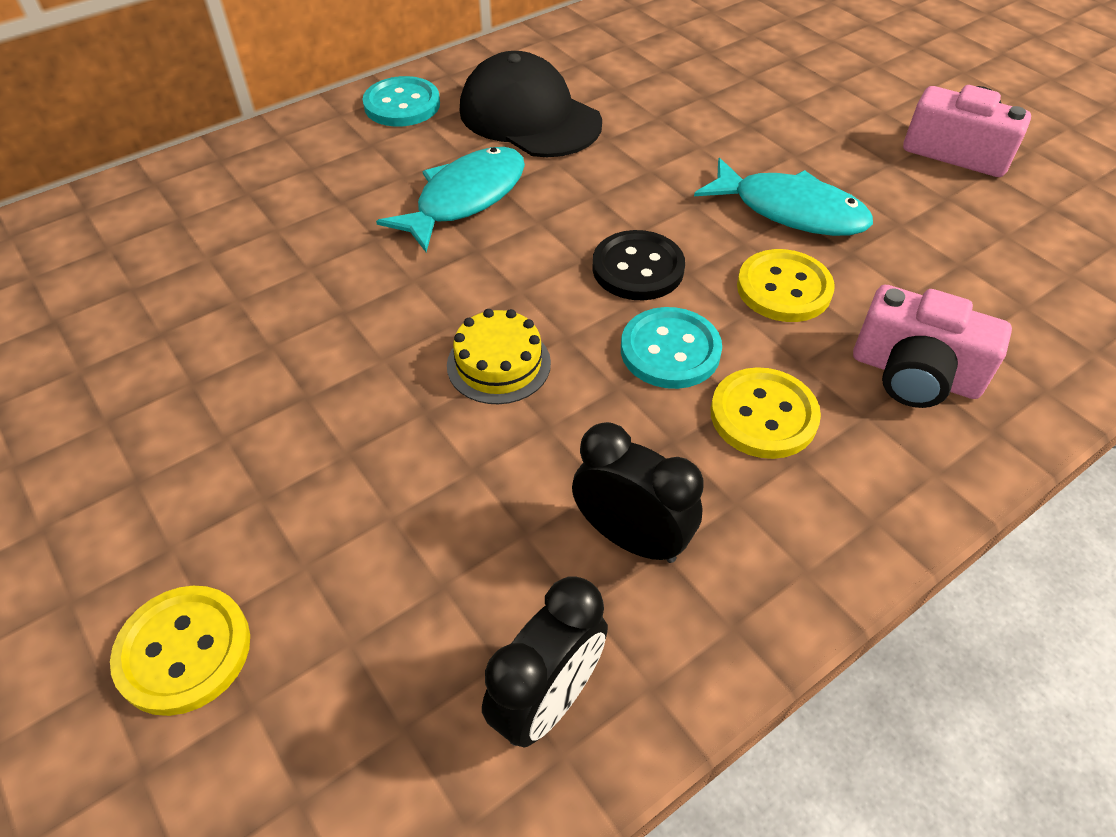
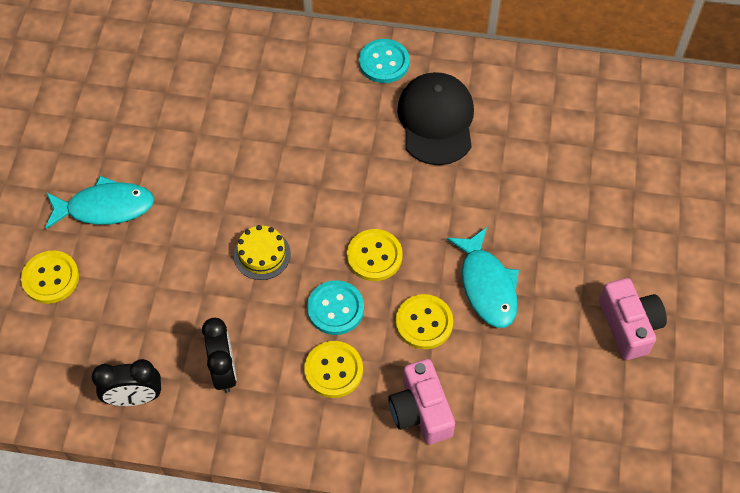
camera: 45 degrees right, 10 degrees up
(465, 199) = (346, 151): turquoise fish -> turquoise fish (105, 207)
(638, 268) = (374, 256): black button -> yellow button

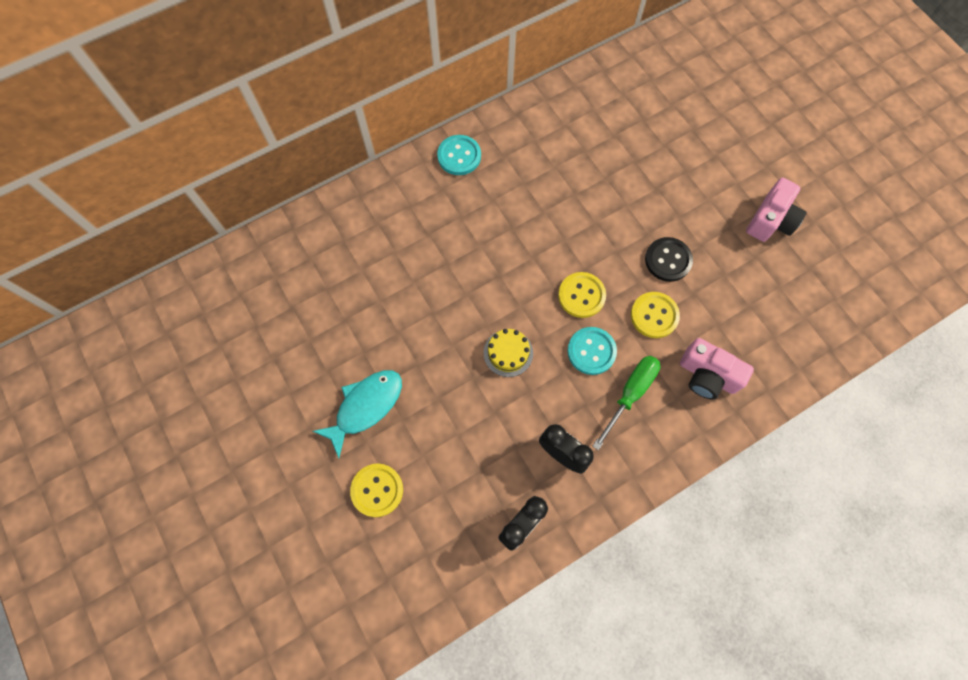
camera: 40 degrees left, 10 degrees up
(333, 370) = (630, 394): yellow button -> green screwdriver
(436, 120) = (532, 172): black cap -> none
(487, 286) = (668, 260): turquoise fish -> black button
(629, 325) = (771, 220): pink camera -> pink camera turned 90 degrees clockwise

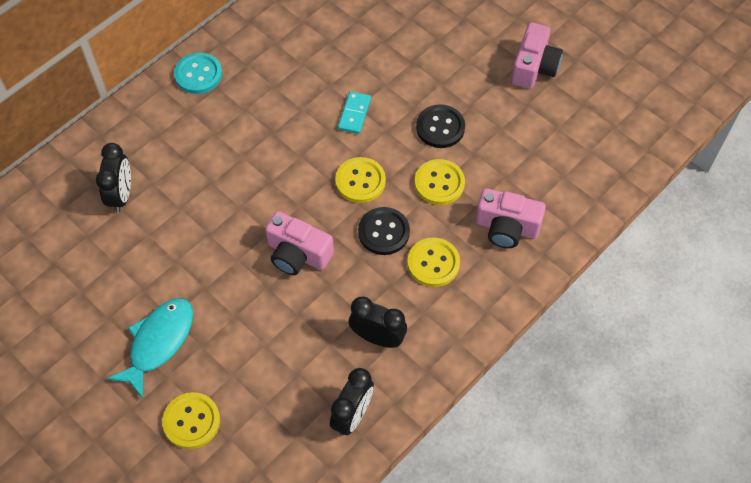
camera: 15 degrees left, 10 degrees down
(365, 257) = (121, 195): none -> black clock
(508, 353) = (297, 254): yellow cake -> pink camera
(591, 228) = (354, 114): none -> turquoise domino
(591, 351) = (383, 232): turquoise button -> black button
(630, 394) = (433, 263): green screwdriver -> yellow button

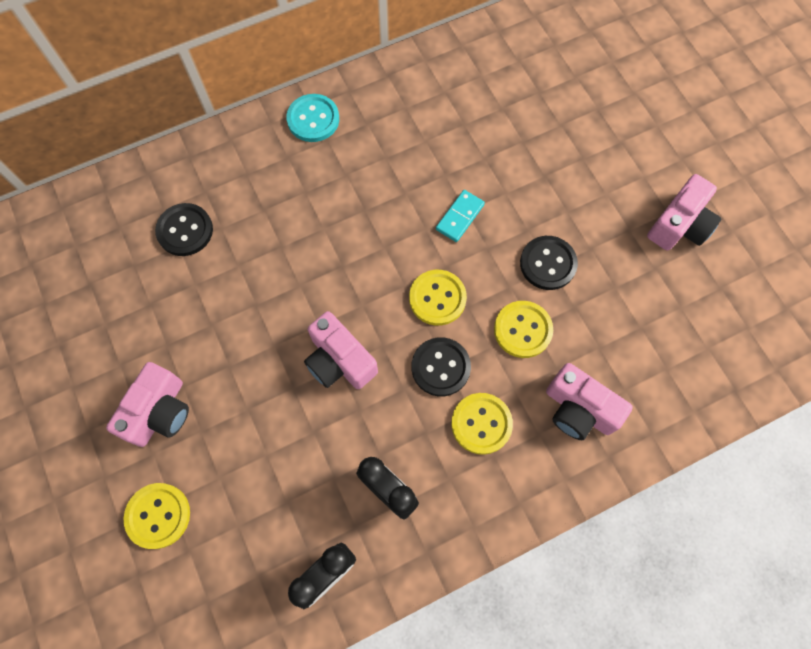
camera: 20 degrees right, 10 degrees up
(121, 195) = (185, 230): black clock -> black button
(158, 342) = (159, 412): turquoise fish -> pink camera

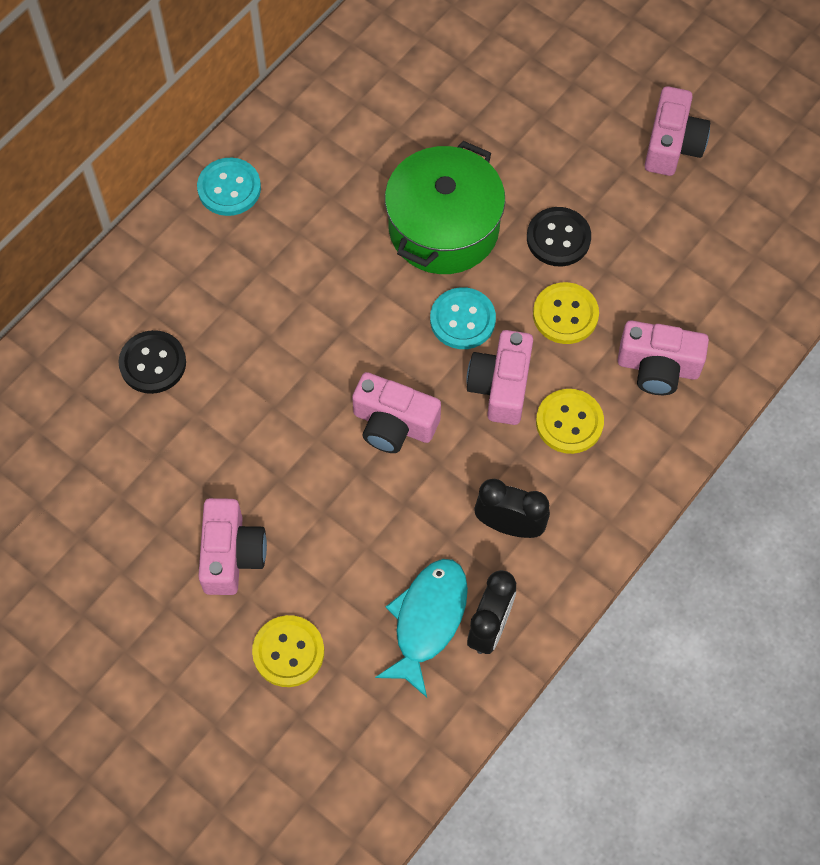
camera: 25 degrees left, 5 degrees down
(280, 543) = (427, 620): none -> turquoise fish
(437, 298) = (462, 320): yellow button -> turquoise button
(440, 367) = (501, 386): black button -> pink camera
(460, 217) = (443, 228): turquoise domino -> green pot

